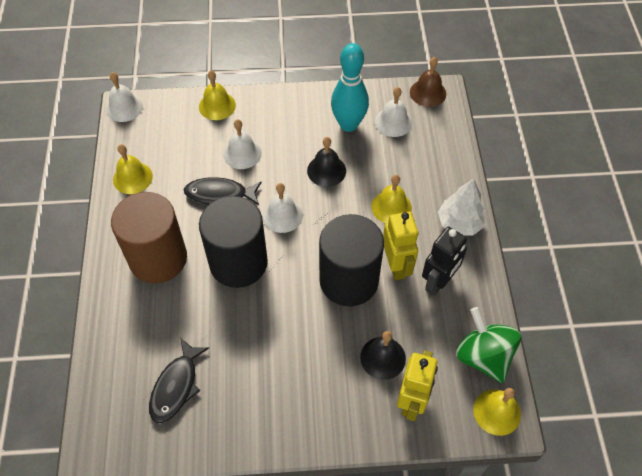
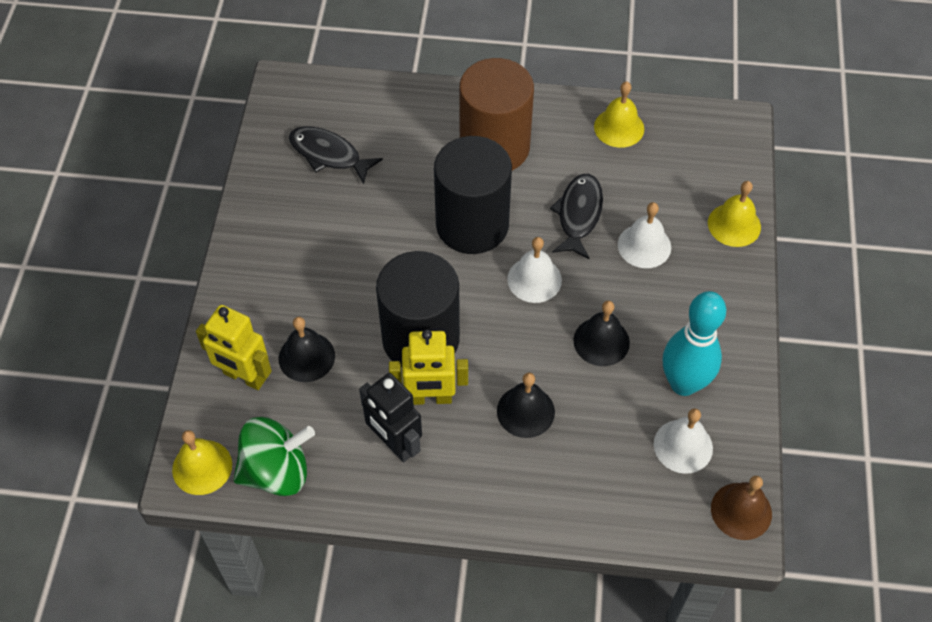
camera: 100 degrees right, 0 degrees up
(124, 107) = (738, 123): white bell -> none
(391, 207) = (525, 411): yellow bell -> black bell
(460, 223) = (482, 495): white tree -> none

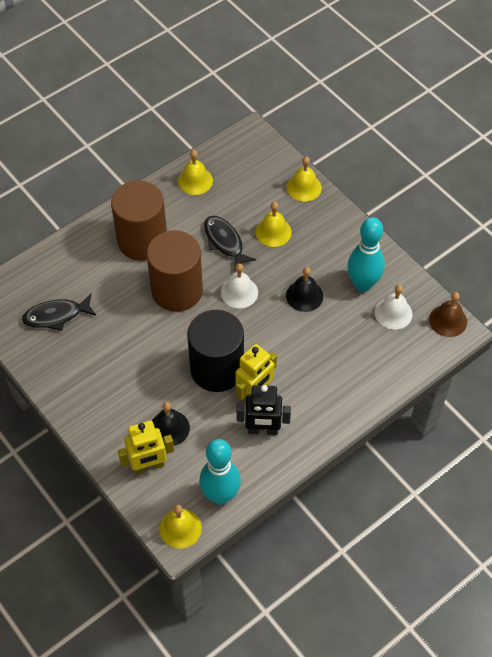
camera: 45 degrees left, 0 degrees up
(277, 471) = (220, 495): green spinning top -> turquoise bowling pin
(472, 225) = (177, 290): black cylinder -> brown cylinder
(525, 411) = (306, 359): black bell -> none
(644, 245) = (273, 232): white bell -> yellow bell

